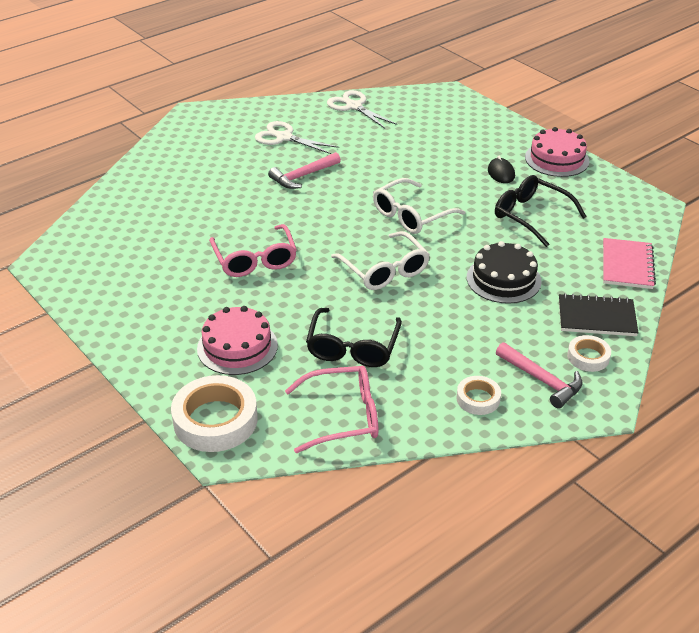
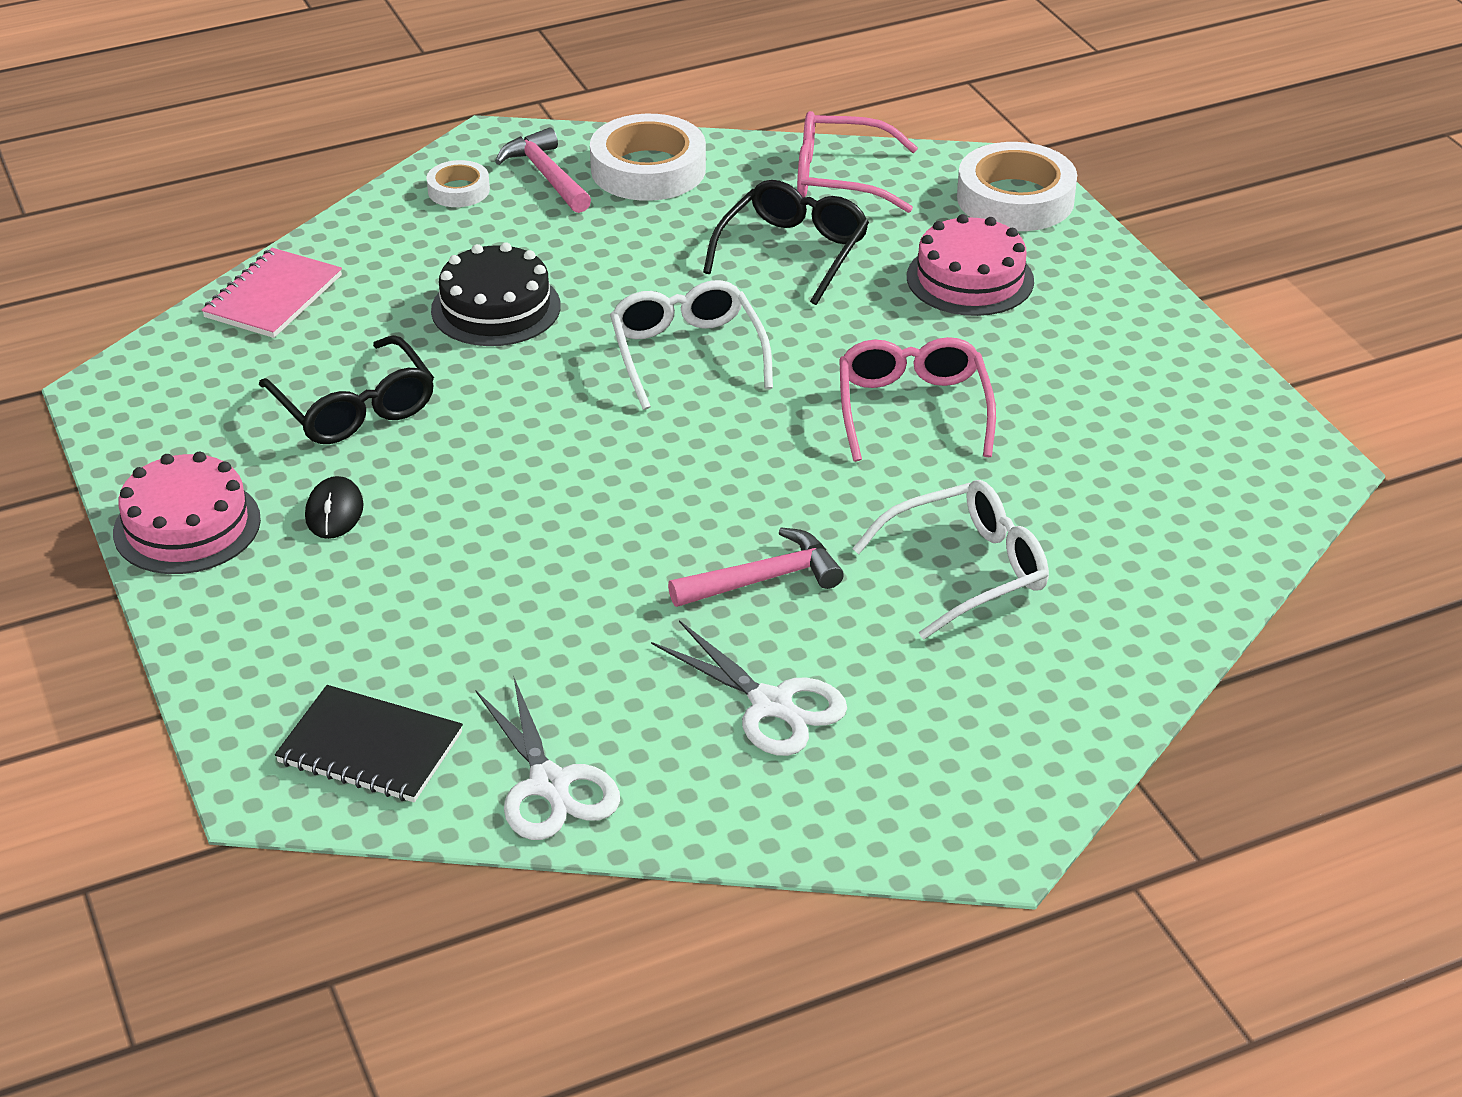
camera: 165 degrees left, 0 degrees up
(411, 215) = (582, 448): white glasses -> white glasses (967, 570)
(478, 399) = (648, 169): white tape -> white tape, size x1.88
(596, 317) = (398, 234): black notebook -> black notebook (370, 748)

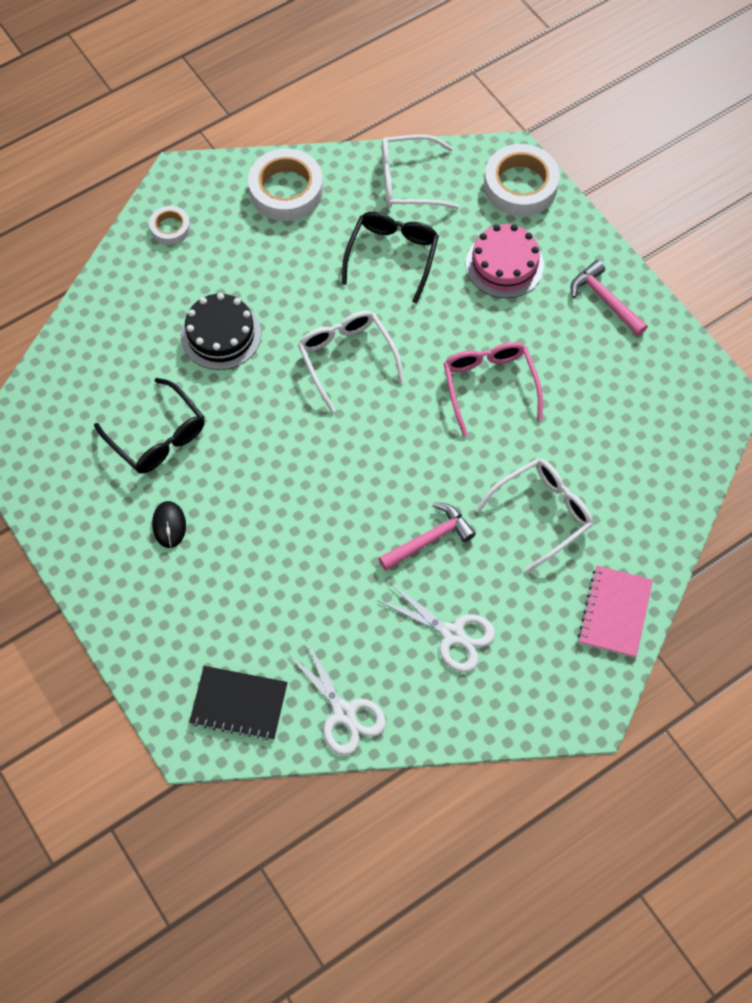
camera: 10 degrees left, 25 degrees up
(187, 526) = (85, 550): pink cake -> none
(273, 297) = (80, 345): pink notebook -> pink notebook (614, 612)
(546, 175) = (223, 205): pink hammer -> pink hammer (605, 300)
(840, 178) = (408, 181): pink glasses -> white glasses

